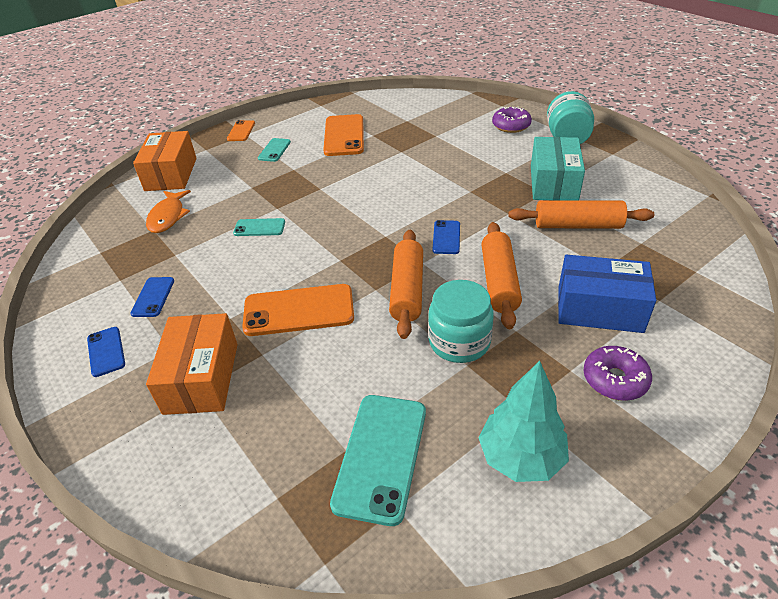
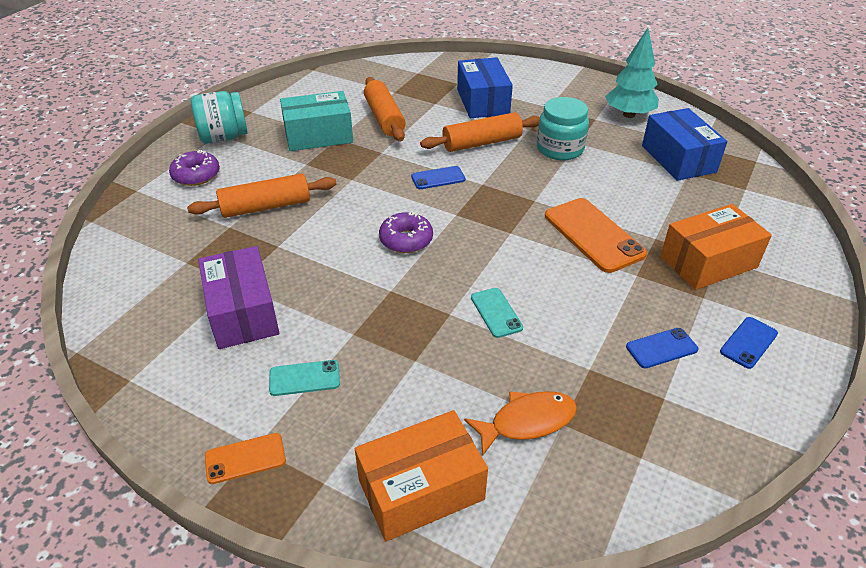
camera: 115 degrees left, 0 degrees up
(344, 136) = (243, 312): orange phone -> purple box
(381, 456) = (678, 159): turquoise phone -> blue box
(407, 290) = (523, 183): orange rolling pin -> orange rolling pin (266, 207)
(614, 379) = (544, 93): purple donut -> purple donut (406, 240)

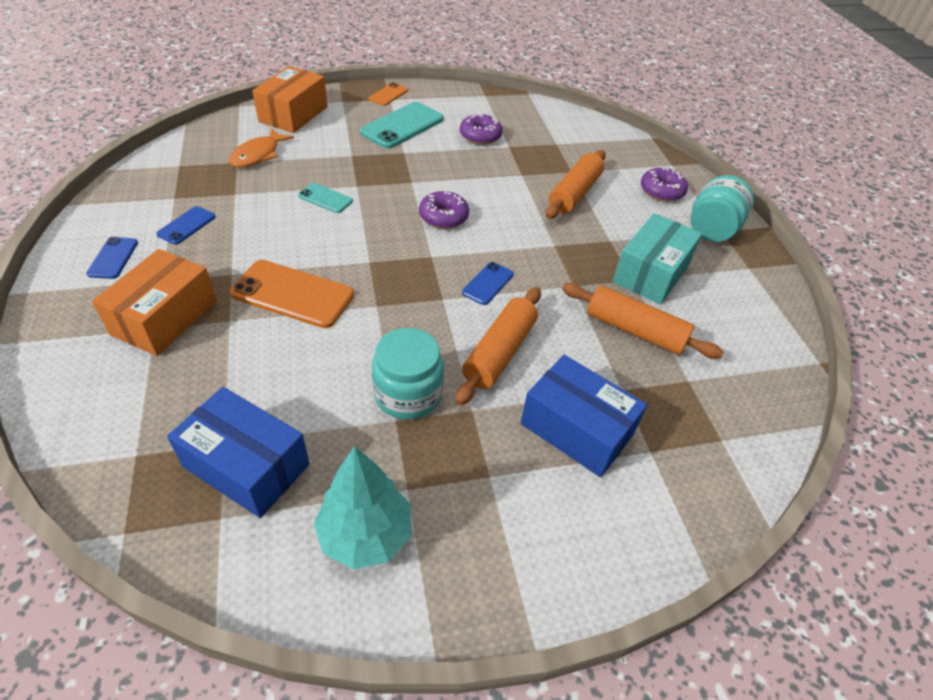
camera: 135 degrees right, 5 degrees up
(243, 312) = (480, 136): purple box -> purple donut
(304, 378) = (402, 126): turquoise phone -> turquoise phone, size x1.88

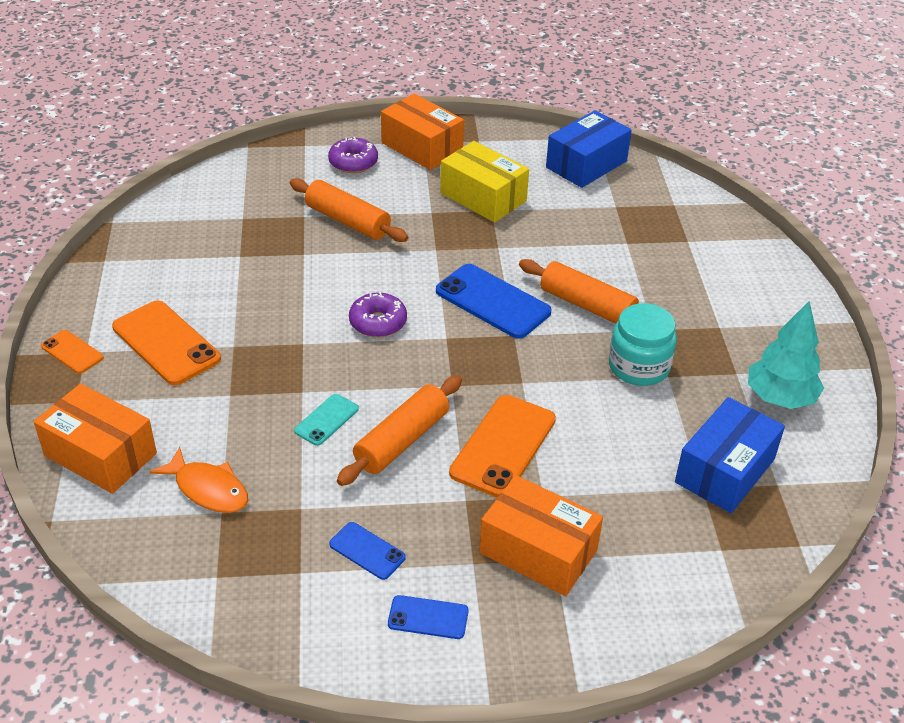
camera: 80 degrees left, 5 degrees down
(402, 126) = (166, 343): turquoise phone -> orange phone
(480, 136) = (211, 276): purple donut -> none
(488, 283) = (492, 302): blue phone -> blue phone, size x1.88
(576, 429) = (670, 274): blue box -> blue box (586, 164)
(635, 330) = (559, 222): orange rolling pin -> orange rolling pin (402, 440)
(651, 273) = (483, 197): turquoise box -> yellow box
(712, 230) = (422, 147): turquoise jar -> orange box

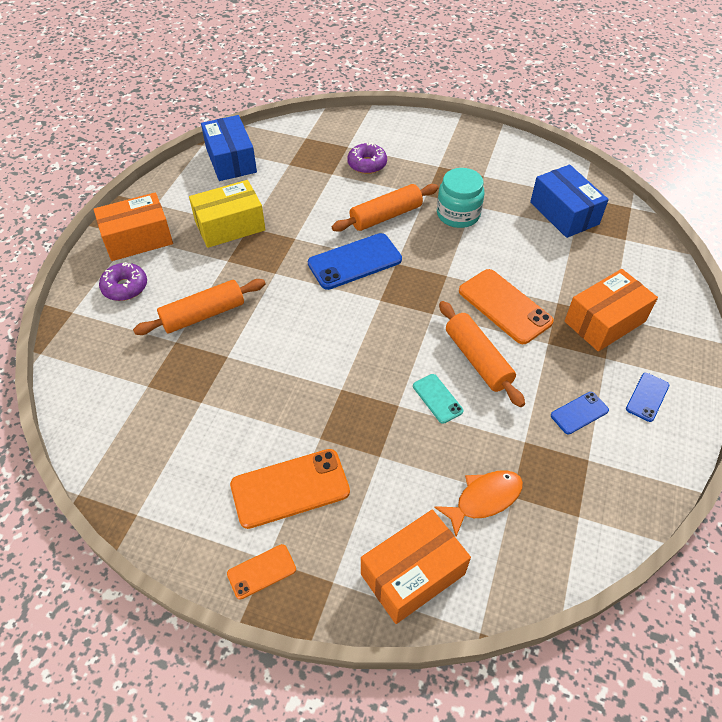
camera: 65 degrees left, 10 degrees up
(378, 322) = (342, 334): purple donut -> purple donut (367, 164)
(780, 398) = (513, 167): turquoise tree -> none

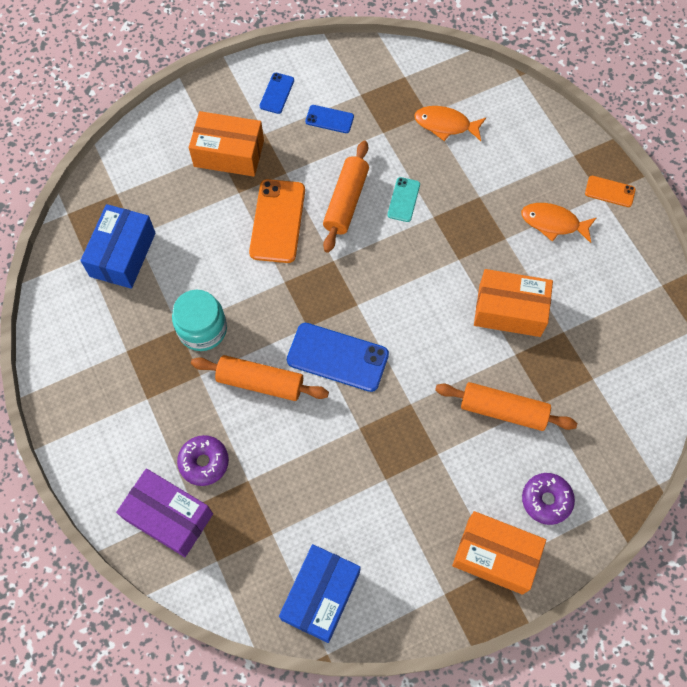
camera: 135 degrees left, 15 degrees up
(230, 226) = (401, 496): yellow box -> none
(290, 488) = (553, 223): orange phone -> orange fish
(354, 135) = (169, 517): none -> purple box
(412, 574) = (526, 124): orange box -> orange box (509, 310)
(647, 397) = (277, 93): blue phone -> blue phone turned 60 degrees counterclockwise

